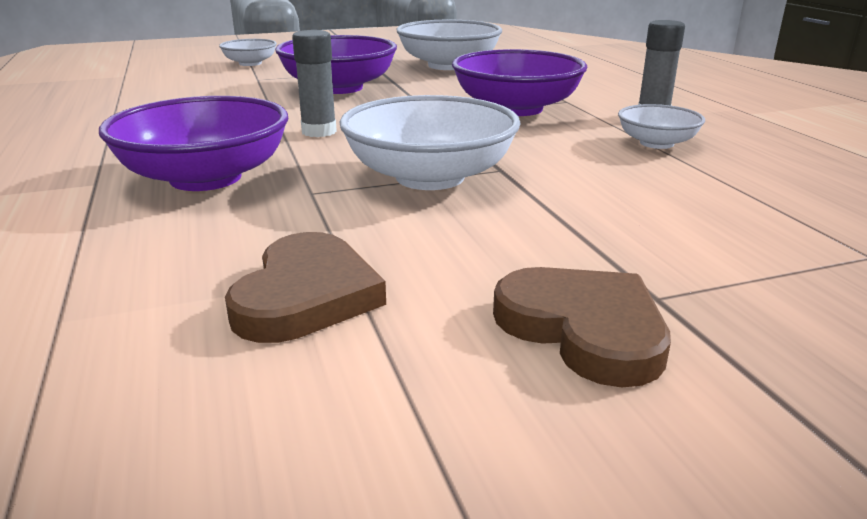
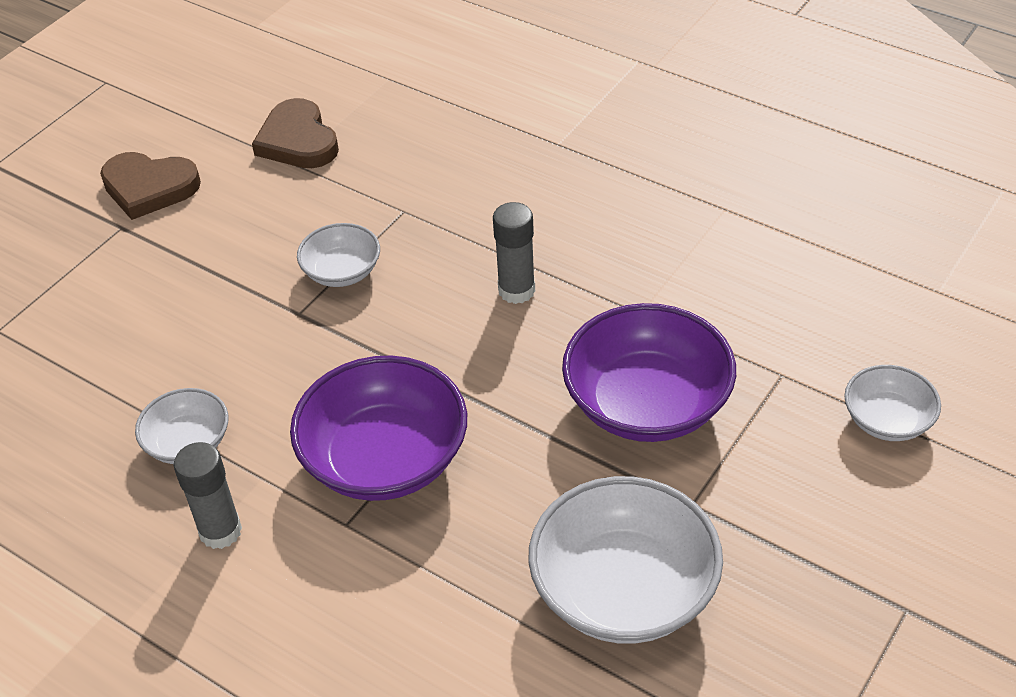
camera: 145 degrees right, 20 degrees up
(206, 178) = (497, 186): purple bowl -> none
(430, 177) = (342, 271): white bowl -> white bowl, size x0.54

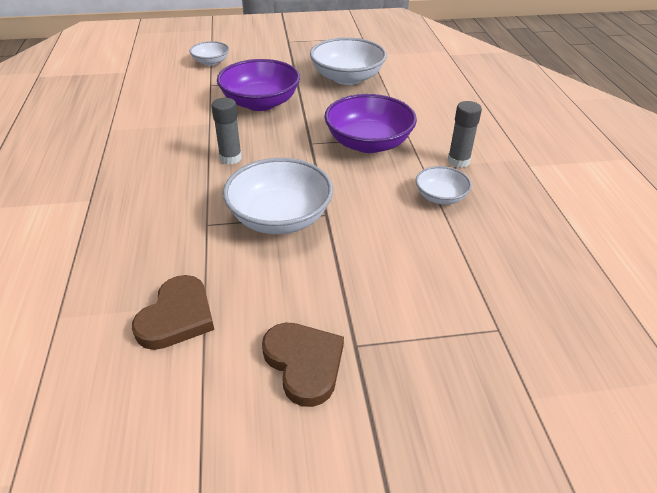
camera: 135 degrees left, 5 degrees down
(342, 271) = (280, 217): white bowl -> white bowl, size x1.85

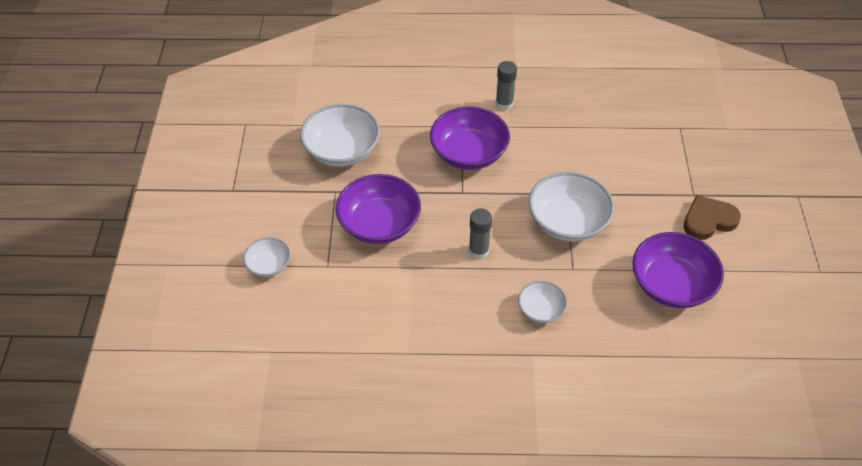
camera: 80 degrees left, 10 degrees up
(177, 317) = (671, 285): brown heart -> purple bowl
(440, 197) = (550, 124): white bowl -> white bowl (541, 310)

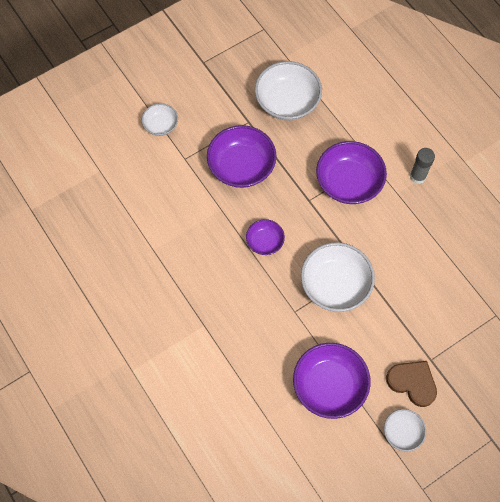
camera: 55 degrees right, 15 degrees up
(478, 251) = (265, 242): grey glue stick -> purple bowl
(541, 310) = (244, 310): white bowl -> white bowl (402, 432)

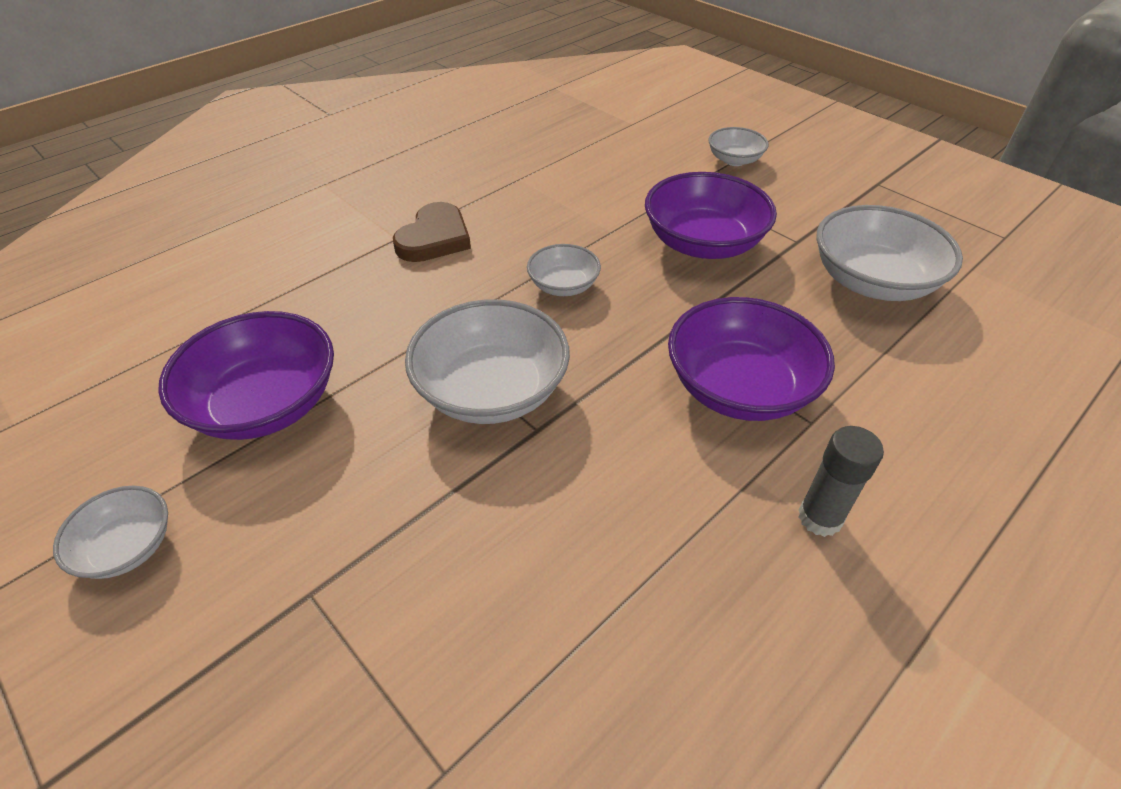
camera: 80 degrees right, 20 degrees down
(265, 242) = (563, 285): purple bowl -> white bowl
(412, 383) = (251, 557): brown heart -> brown heart (434, 238)

